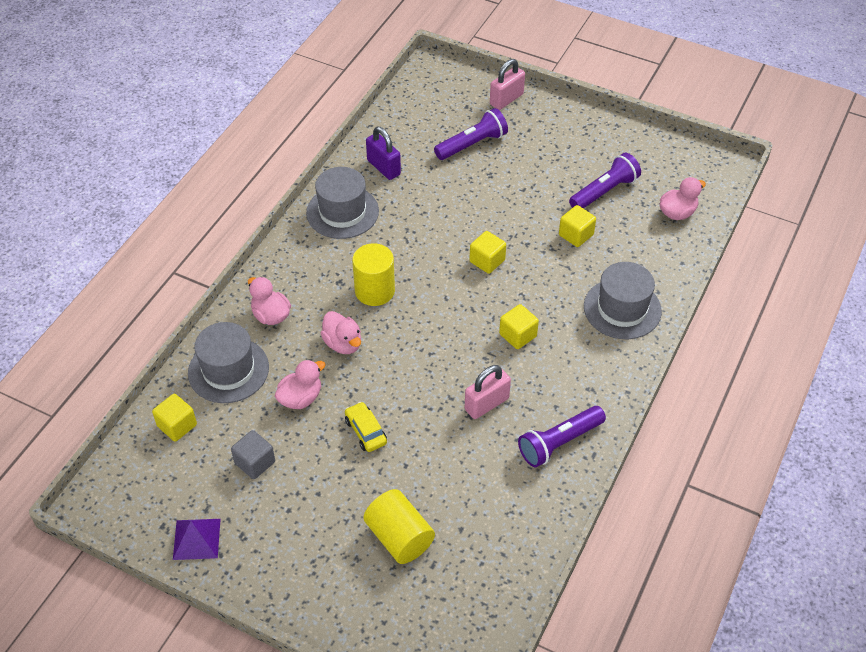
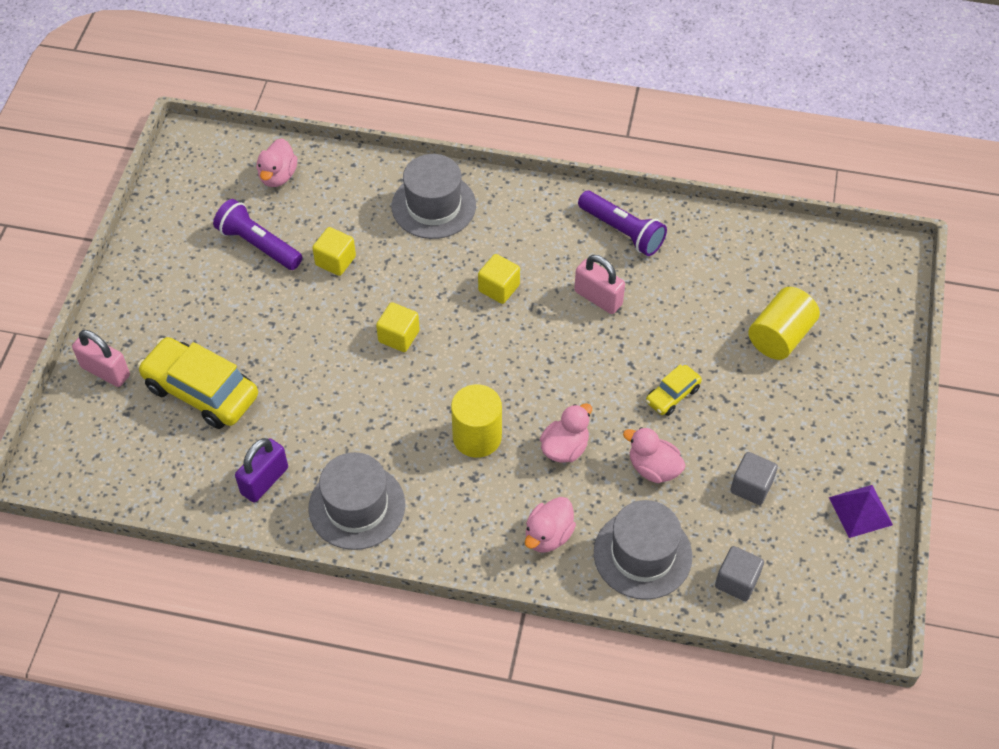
camera: 105 degrees left, 5 degrees up
(177, 425) = (736, 581): yellow cube -> grey cube
(472, 144) = (201, 391): purple flashlight -> yellow car
(677, 213) = (278, 176): pink duck -> pink duck turned 120 degrees counterclockwise

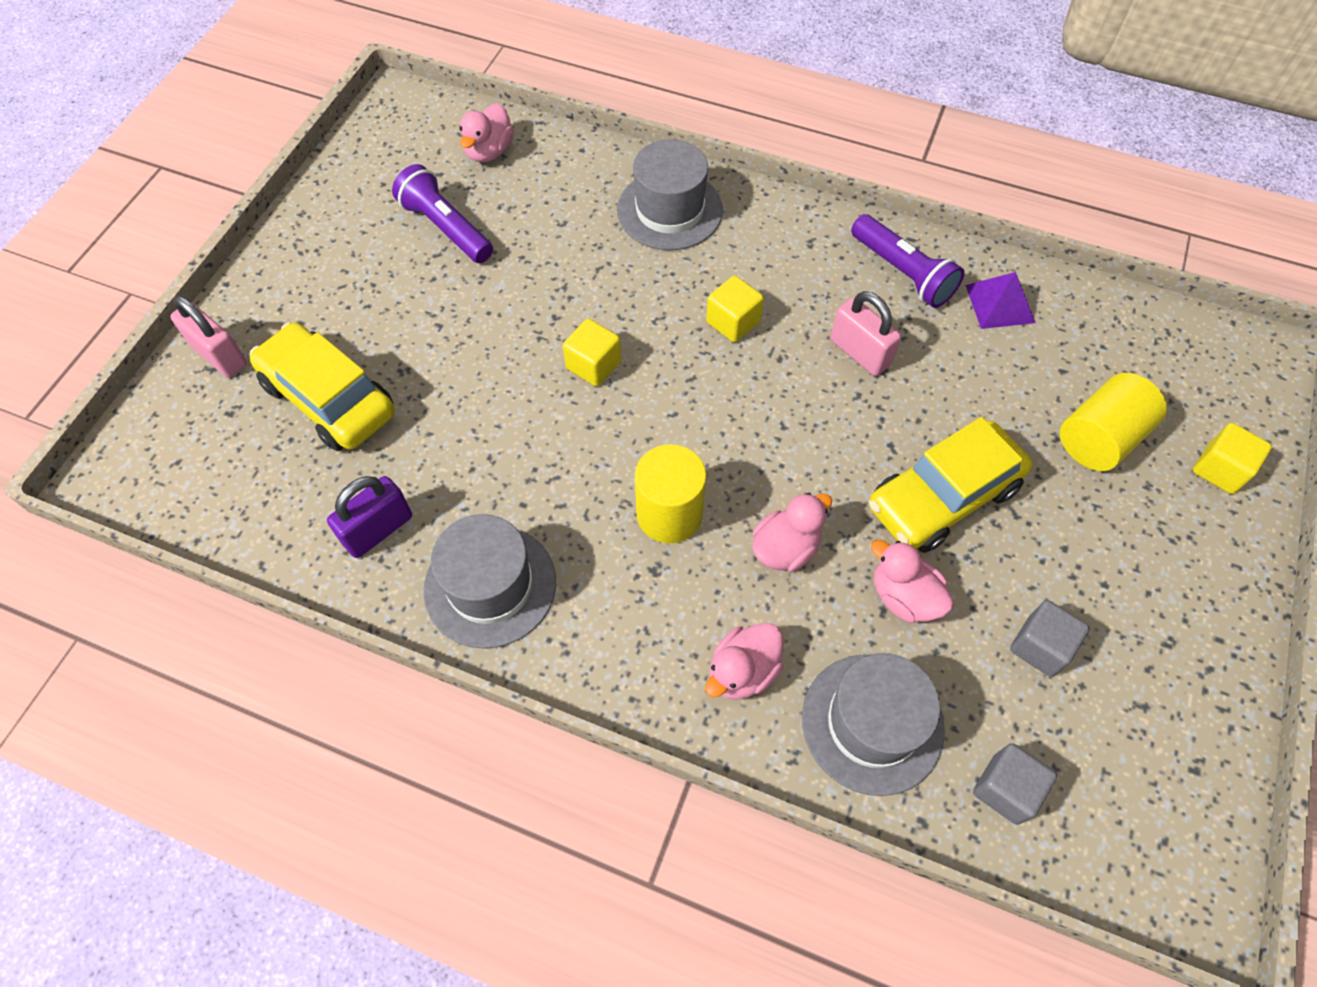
camera: 10 degrees right, 5 degrees up
(335, 261) = (535, 260): yellow cube -> yellow cube (1219, 469)
(672, 395) = (943, 497): yellow car -> yellow car, size x1.98
(860, 511) = (1198, 710): purple pyramid -> purple pyramid (1000, 303)

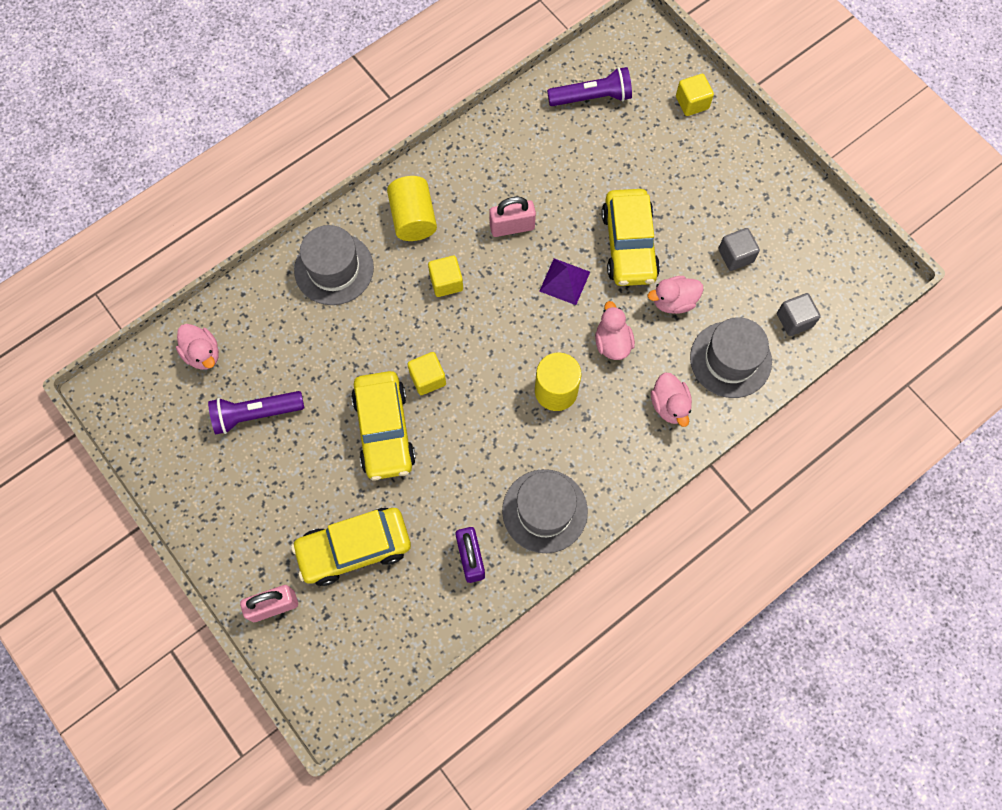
camera: 60 degrees left, 10 degrees up
(498, 355) = (384, 430): none -> yellow car
(902, 273) = (471, 167): purple flashlight -> purple flashlight (592, 97)
(1000, 303) = (526, 131): purple pyramid -> purple pyramid (564, 281)
(1099, 438) = (640, 145): yellow cylinder -> yellow cylinder (413, 218)

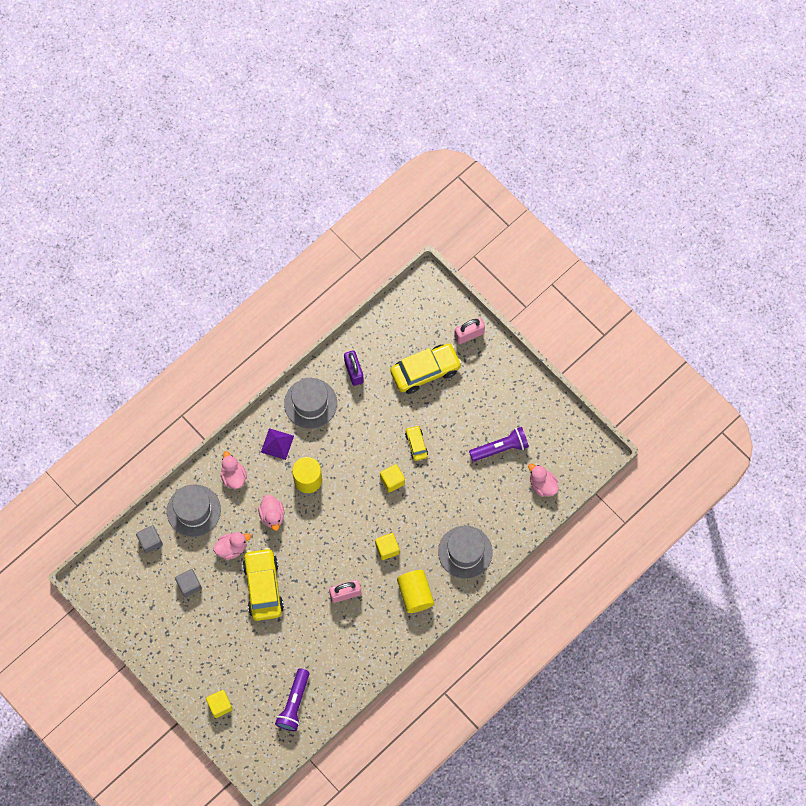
camera: 175 degrees right, 0 degrees up
(384, 430) = (416, 445): yellow car -> yellow car, size x0.51
(564, 281) = (306, 556): purple pyramid -> purple pyramid (277, 444)
(592, 97) = (294, 703): purple flashlight -> purple flashlight turned 60 degrees counterclockwise

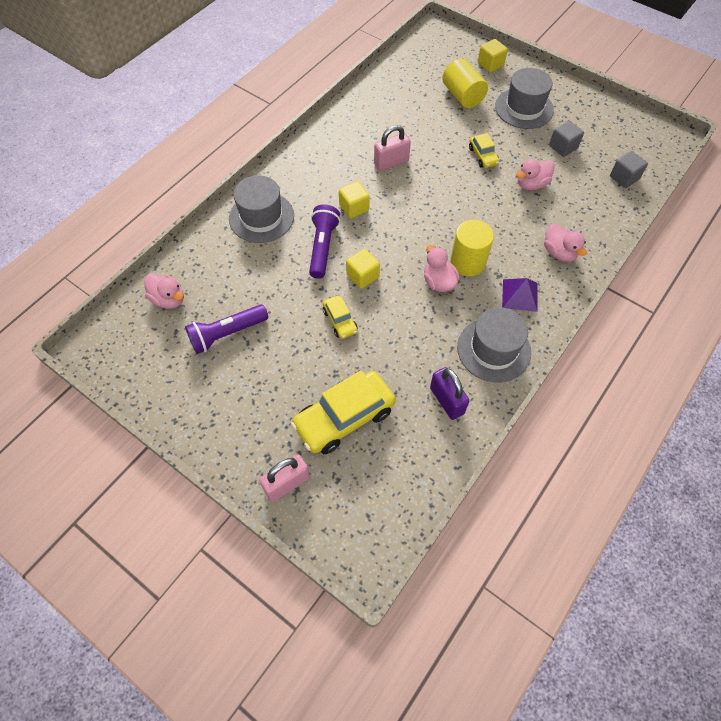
camera: 170 degrees right, 10 degrees down
(193, 510) = (590, 212): grey hat -> grey hat (524, 108)
(263, 587) = (483, 156): yellow car -> yellow car, size x0.51
(272, 515) = (497, 220): pink duck -> pink duck (438, 282)
(294, 703) = (418, 74): purple flashlight -> purple flashlight (323, 247)
(415, 594) = (313, 172): yellow cylinder -> yellow cylinder (462, 96)

